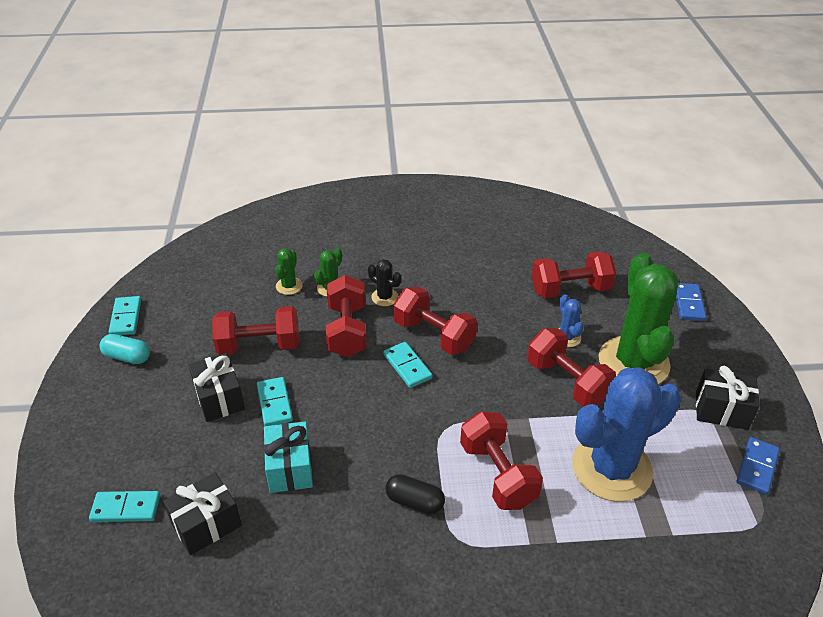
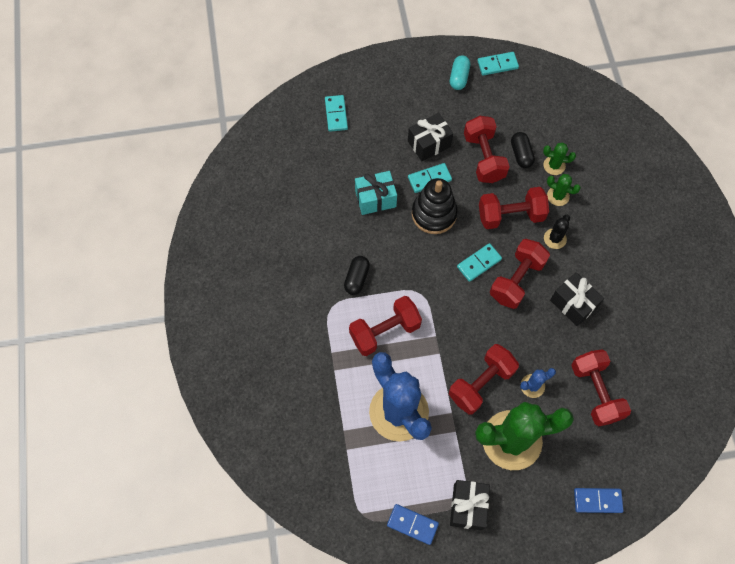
camera: 85 degrees right, 25 degrees up
(206, 524) = (329, 160): black gift -> black gift (573, 304)
(265, 311) = (521, 154): none -> black capsule
(329, 404) = (434, 214): none -> black stacking toy

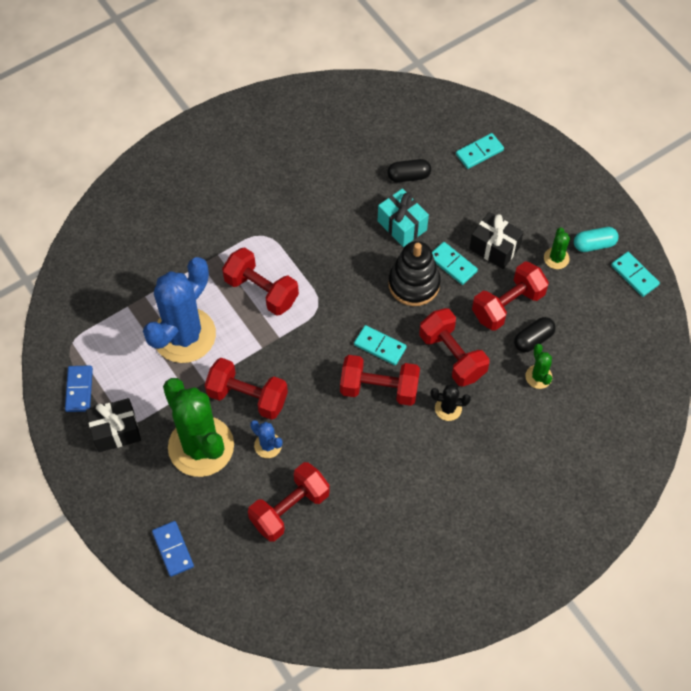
camera: 65 degrees right, 5 degrees down
(357, 278) = (305, 244): black capsule -> black capsule (408, 176)
(558, 196) = (502, 394): green cactus -> green cactus (556, 258)
(573, 304) = (380, 453): black gift -> none

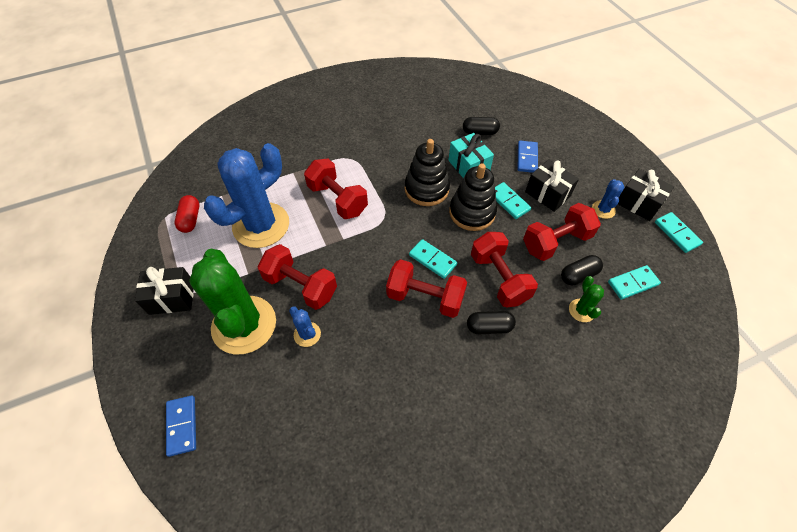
camera: 10 degrees right, 5 degrees down
(79, 390) = (154, 256): blue domino -> blue domino (527, 158)
(103, 340) = (190, 219): none -> red capsule
(289, 509) = (311, 402): red dumbbell -> none
(359, 262) = (426, 189): none -> black stacking toy
(448, 408) = (489, 327): black cactus -> black capsule
(479, 152) = (541, 123): turquoise domino -> turquoise domino (633, 283)
(556, 258) = (603, 209): green cactus -> blue cactus
(594, 244) = (638, 203): turquoise capsule -> black gift

